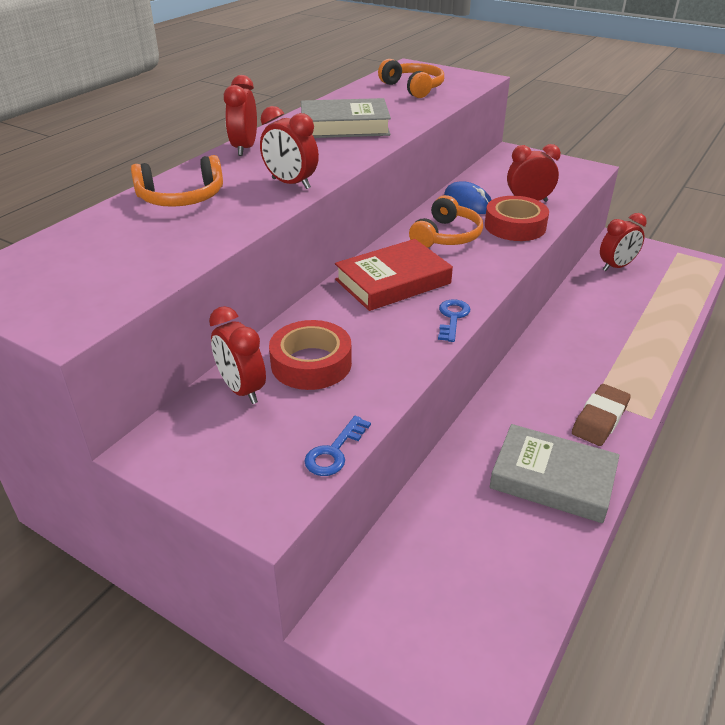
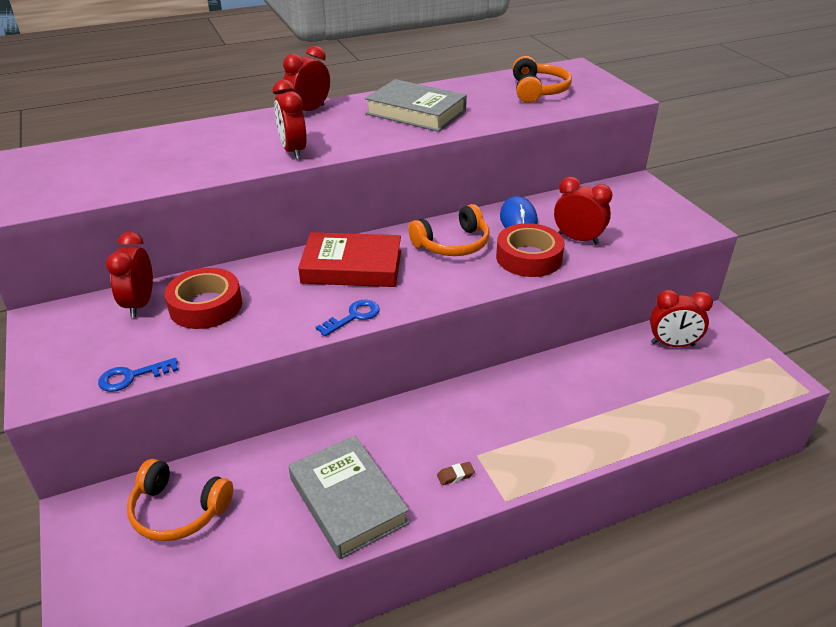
camera: 35 degrees right, 0 degrees up
(181, 198) = (206, 139): orange headphones -> orange headphones (178, 511)
(599, 419) = (455, 475): brown eraser -> brown eraser, size x0.44

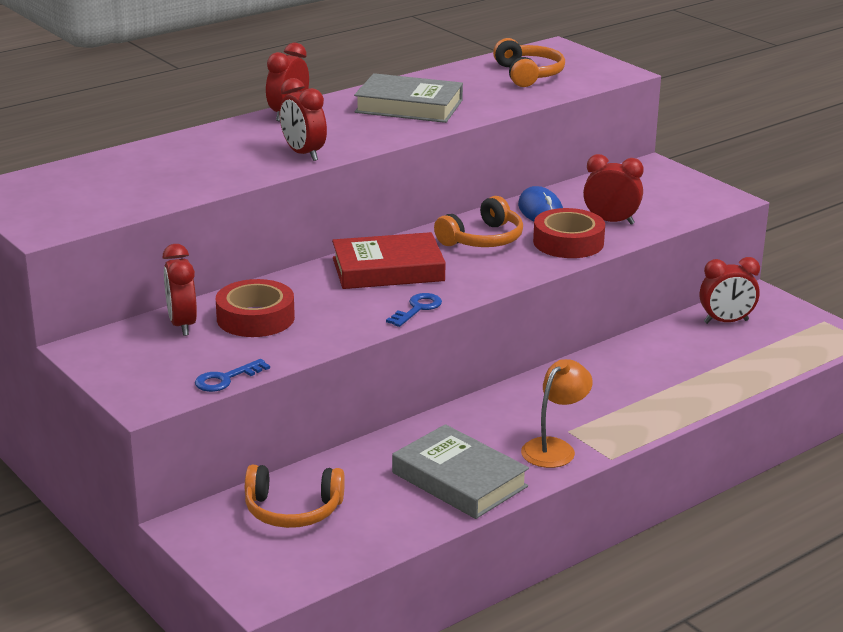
camera: 15 degrees left, 10 degrees down
(455, 475) = (554, 448): brown eraser -> orange lamp

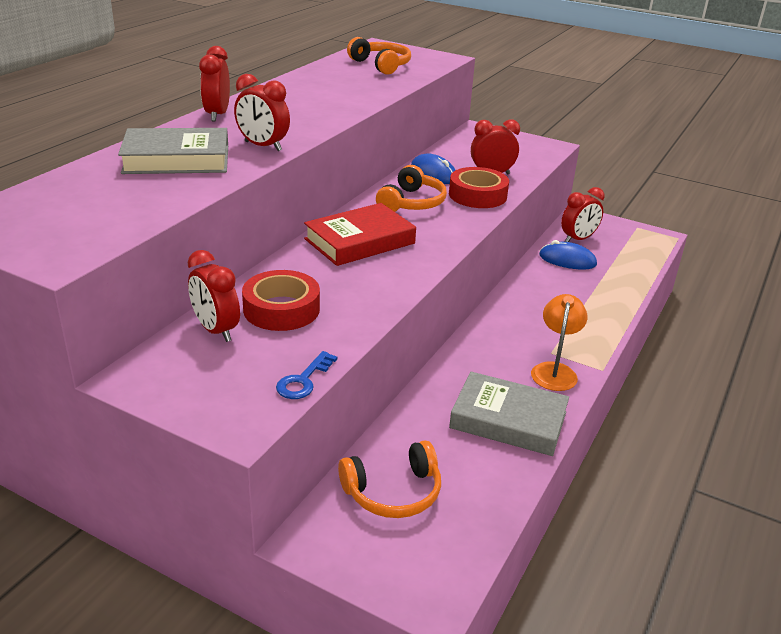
camera: 25 degrees left, 5 degrees up
(409, 106) = (314, 97): grey book -> grey book (176, 159)
(417, 309) = (415, 272): blue key -> none
(687, 342) = (567, 260): none -> blue mouse

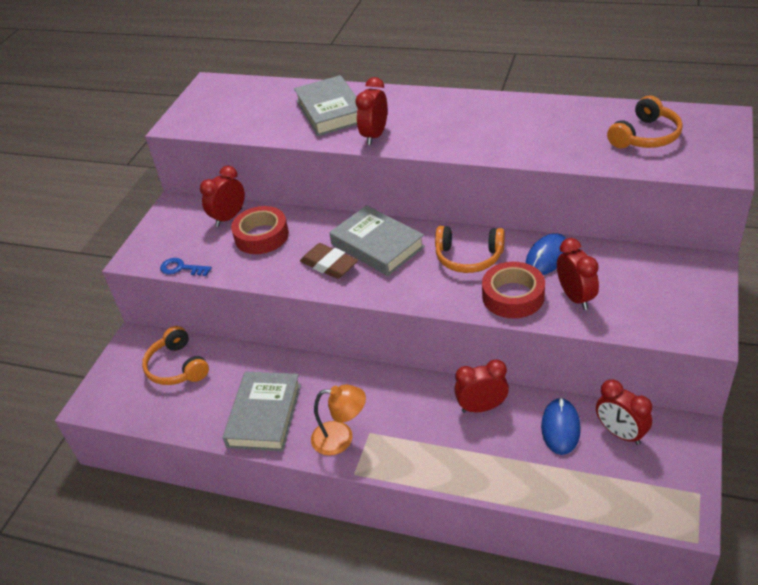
camera: 85 degrees right, 10 degrees up
(217, 115) = (429, 98): red clock -> red clock (482, 407)
(359, 241) = (377, 245): red book -> grey book
(374, 272) = (329, 265): none -> brown eraser

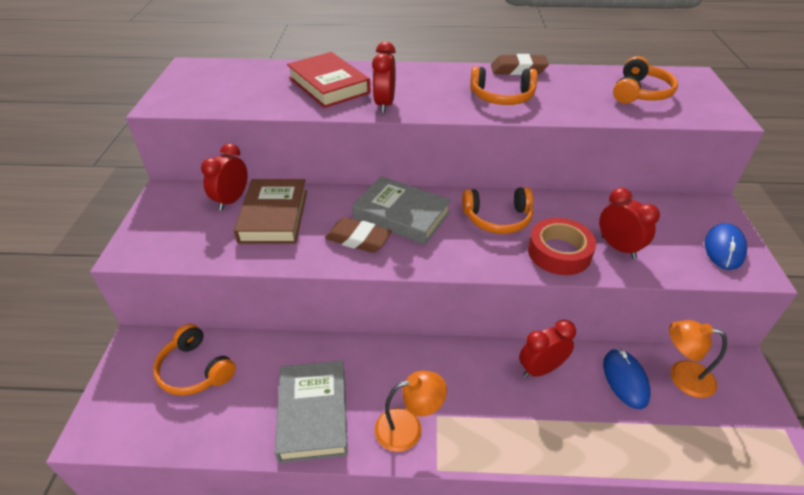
camera: 20 degrees left, 0 degrees up
(181, 268) = (189, 259): blue key -> none
(261, 236) = (274, 216): red tape -> brown book
(330, 111) = (328, 85): grey book -> red book
(494, 133) = (502, 97): none -> orange headphones
(529, 101) = (518, 70): none -> brown eraser
(547, 257) = (571, 212): blue mouse -> blue mouse (724, 249)
(620, 433) = (682, 376): red clock -> orange lamp

